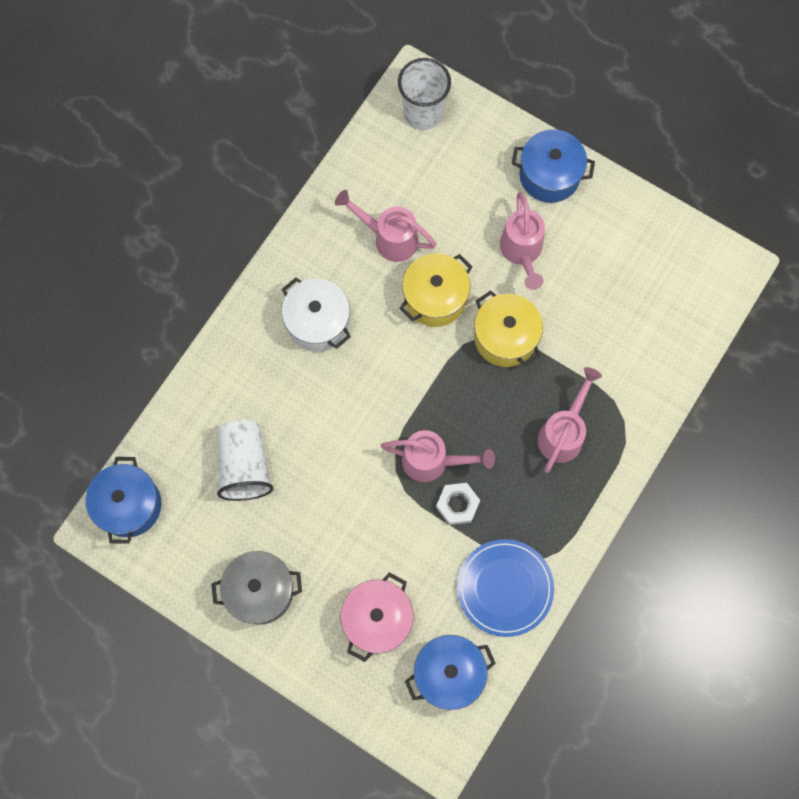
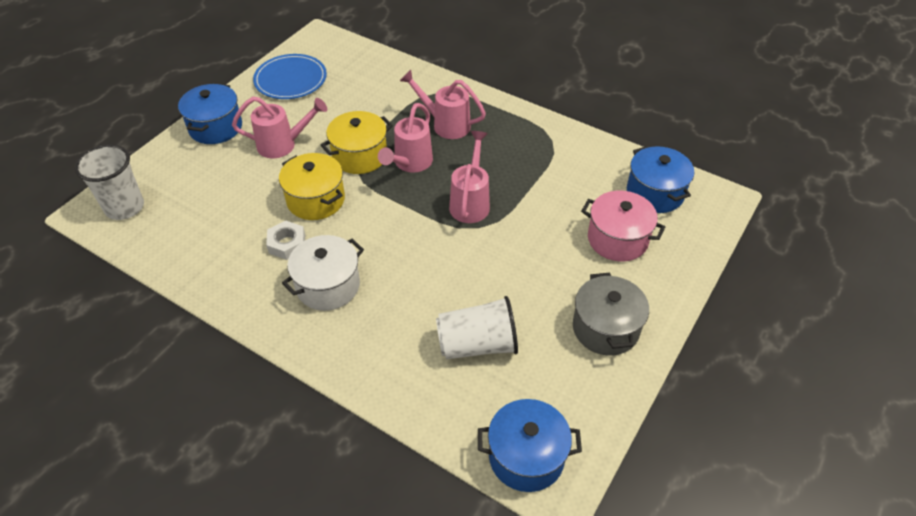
camera: 90 degrees left, 25 degrees down
(388, 238) = (249, 232): pink watering can -> pink watering can (410, 164)
(457, 505) = (509, 187): white nut -> white nut (287, 244)
(505, 588) = (577, 159): blue plate -> blue plate (290, 79)

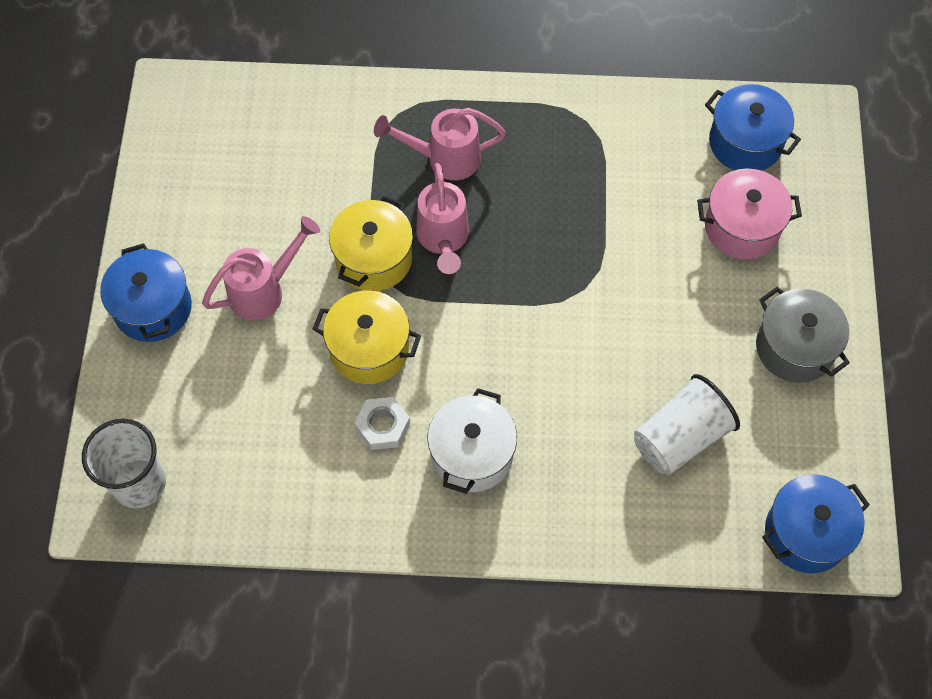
camera: 30 degrees left, 15 degrees up
(290, 79) = (190, 182): blue plate -> none
(471, 202) = (552, 258): pink watering can -> none

